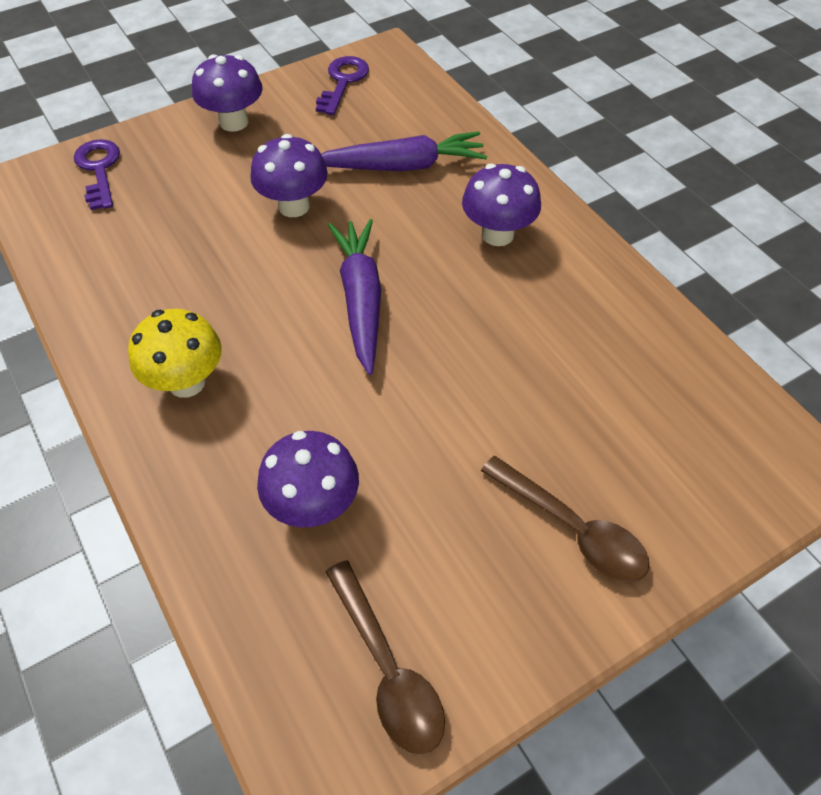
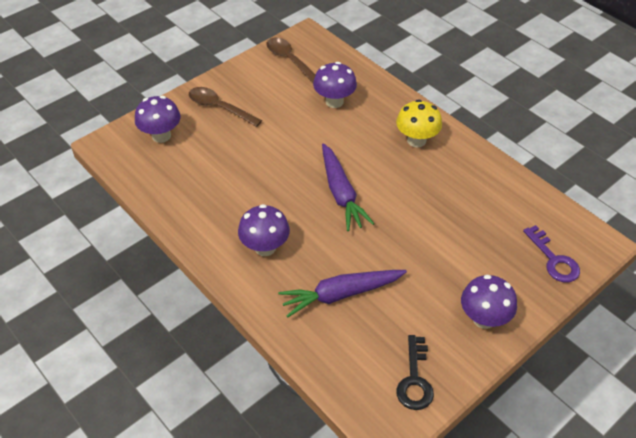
camera: 170 degrees right, 5 degrees down
(294, 206) = (405, 250): purple mushroom -> purple mushroom (161, 136)
(343, 82) = (415, 379): purple key -> black key

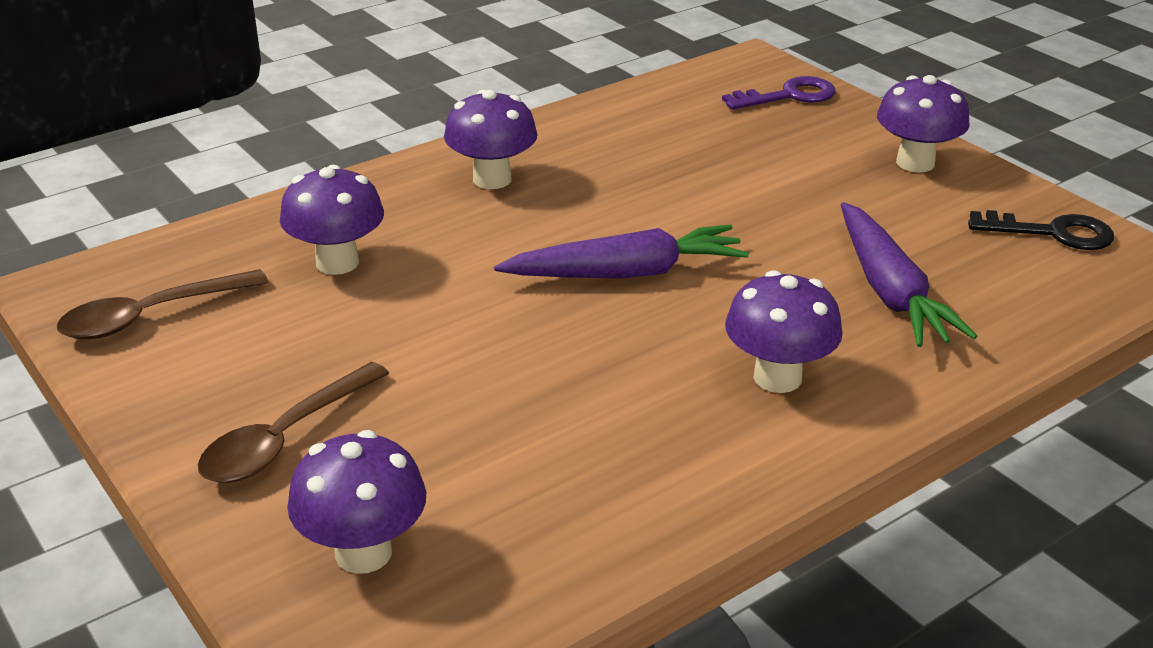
camera: 85 degrees left, 15 degrees down
(416, 140) = (492, 179): yellow mushroom -> purple mushroom

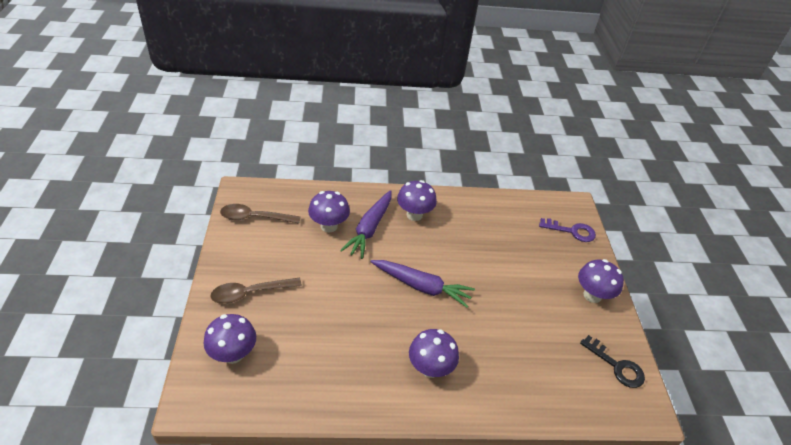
camera: 30 degrees right, 10 degrees up
(890, 291) = (514, 354): purple carrot -> purple carrot (369, 229)

